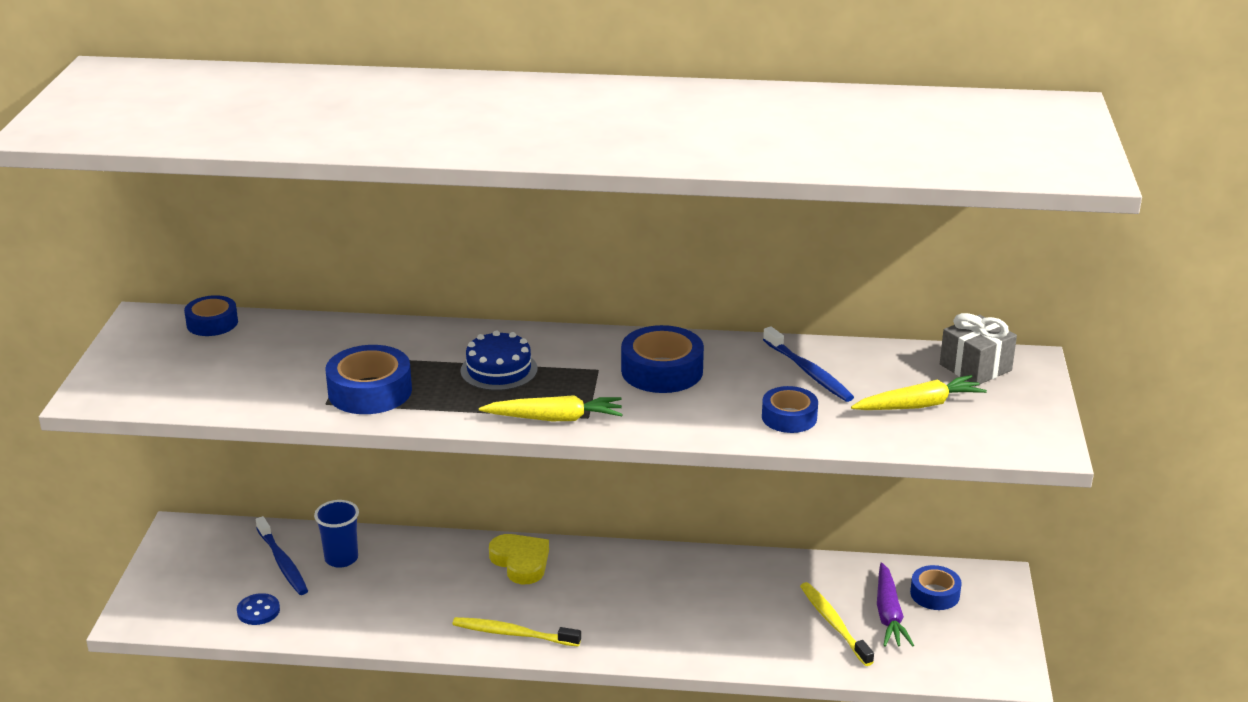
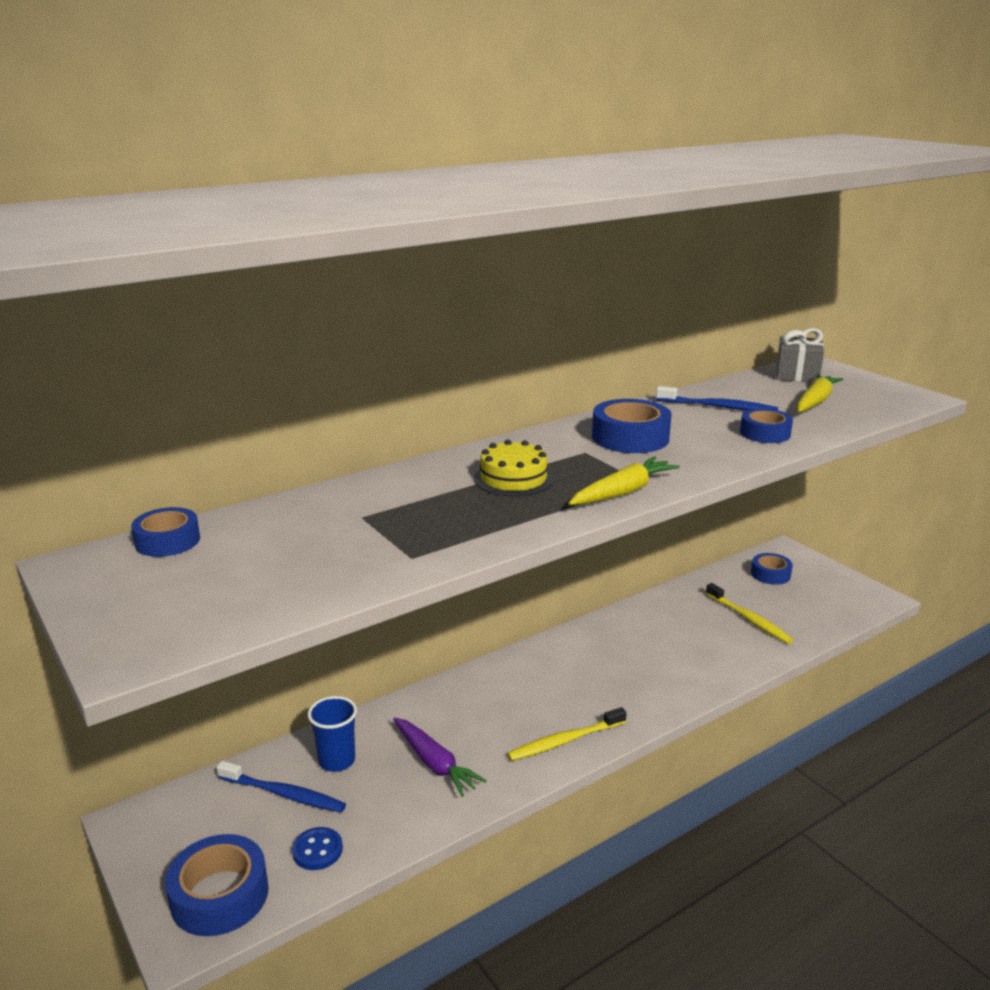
camera: 40 degrees left, 5 degrees down
(370, 391) = (435, 533): blue tape -> blue tape (219, 895)
(499, 370) = (513, 479): blue cake -> yellow cake
(521, 562) = (491, 685): yellow heart -> none
(834, 623) = (749, 619): yellow toothbrush -> yellow toothbrush turned 150 degrees counterclockwise
(888, 614) = (767, 598): purple carrot -> purple carrot (434, 763)

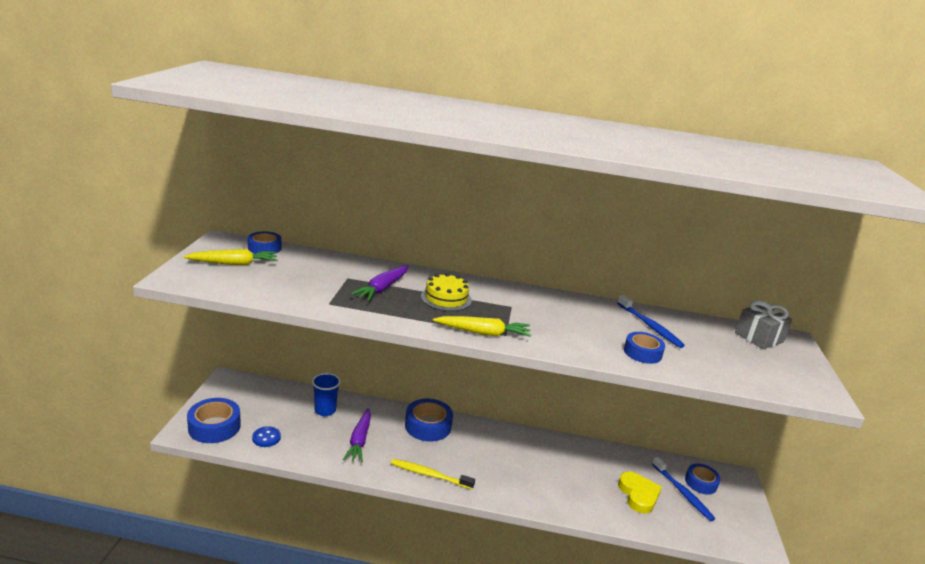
camera: 40 degrees right, 0 degrees up
(284, 794) = (287, 408): blue toothbrush -> blue toothbrush (682, 493)
(428, 506) = (382, 288): none -> purple carrot
(630, 438) = (553, 313): blue tape -> blue tape (428, 426)
(749, 619) = (638, 495): yellow toothbrush -> yellow heart
(815, 401) = (728, 356): yellow carrot -> yellow carrot (234, 263)

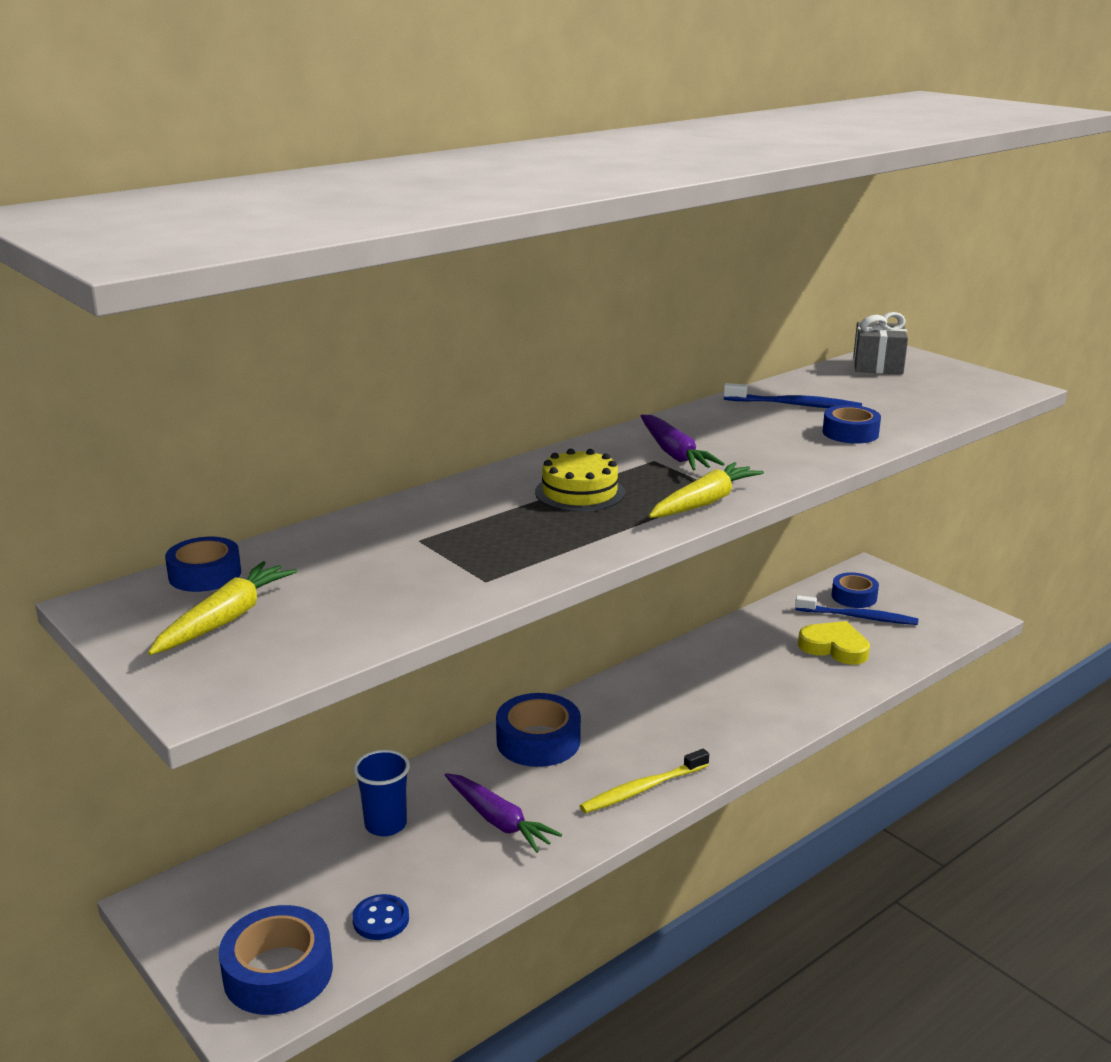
camera: 45 degrees left, 0 degrees up
(382, 288) = (491, 525): purple carrot -> purple carrot (674, 454)

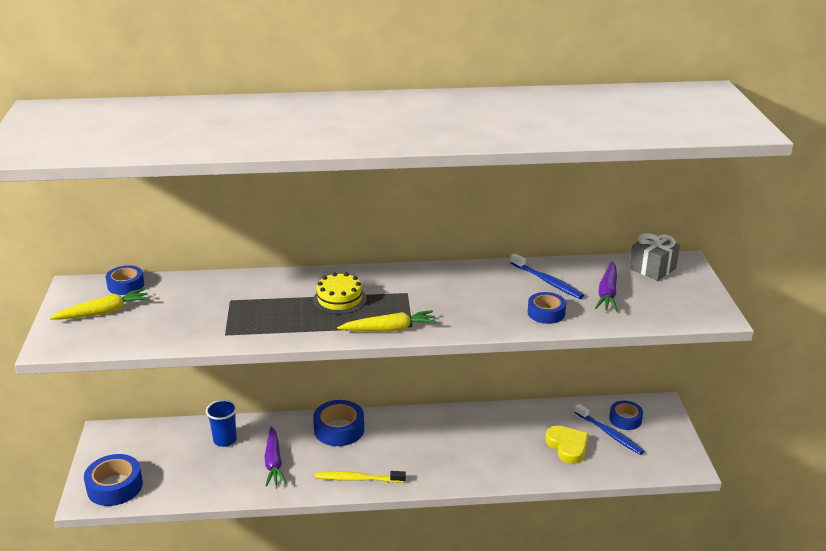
camera: 35 degrees right, 5 degrees up
(381, 919) = (175, 484): blue button -> none
(674, 454) = (424, 292): purple carrot -> purple carrot (607, 293)

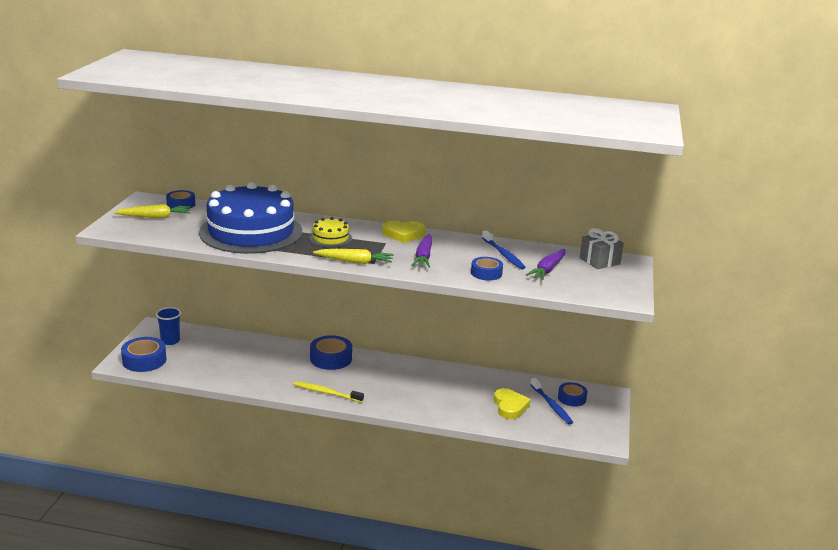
camera: 15 degrees right, 5 degrees down
(225, 440) = (240, 348): blue cup -> blue cup (170, 341)
(239, 310) = (251, 232): none -> blue cake
(273, 462) = (268, 369): purple carrot -> purple carrot (423, 257)
(419, 276) = (403, 234): none -> yellow heart

